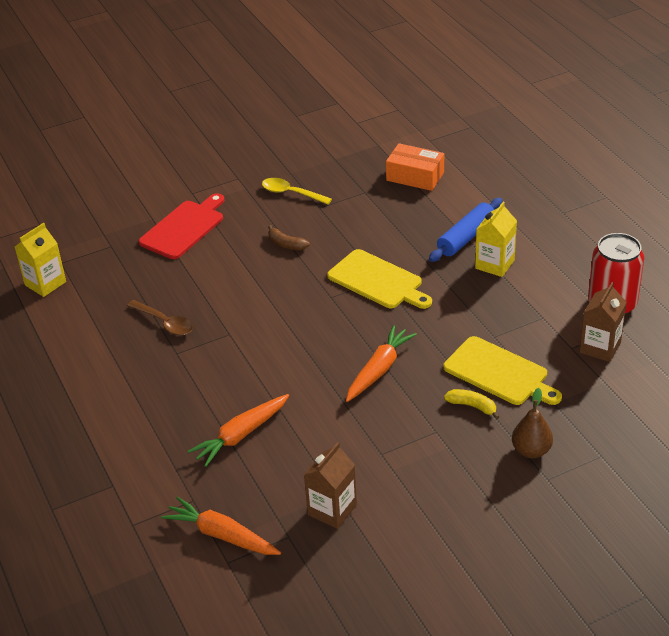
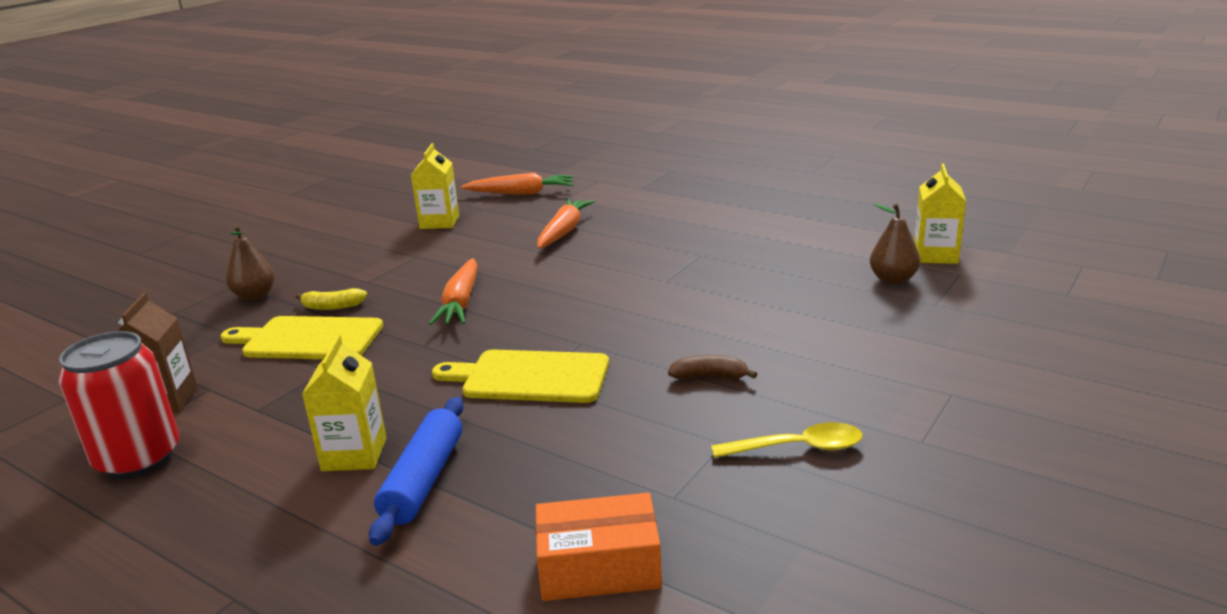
camera: 150 degrees right, 15 degrees down
(102, 273) = (893, 280): none -> brown pear
(165, 323) = (748, 268): brown spoon -> none
(184, 228) = (881, 349): red cutting board -> none
(332, 510) = (439, 222): brown carton -> yellow carton

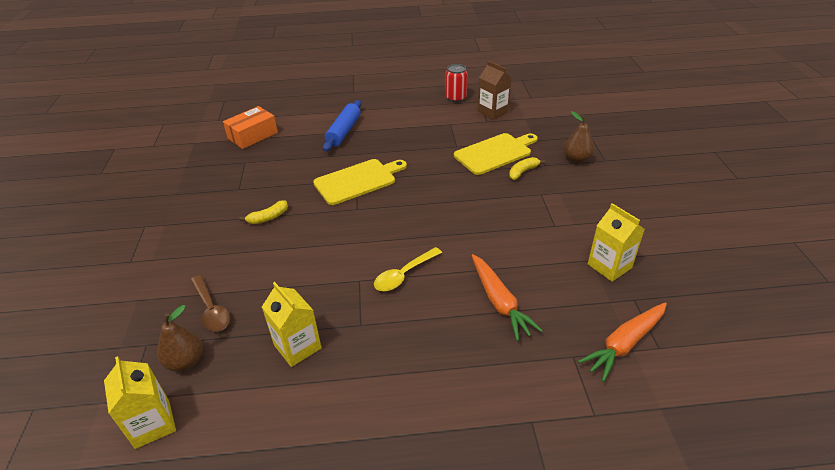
camera: 140 degrees right, 15 degrees up
(138, 458) = (455, 98): red can -> red can, size x0.63
(354, 454) = (383, 127): yellow carton -> yellow carton (297, 346)
(423, 480) = (344, 131): blue rolling pin -> blue rolling pin turned 45 degrees clockwise
(460, 303) = (460, 204): orange carrot -> none
(710, 377) = (268, 218): brown banana -> yellow banana
(798, 448) = (203, 199): yellow spoon -> yellow spoon (404, 275)
(848, 307) = (211, 310): none -> brown spoon

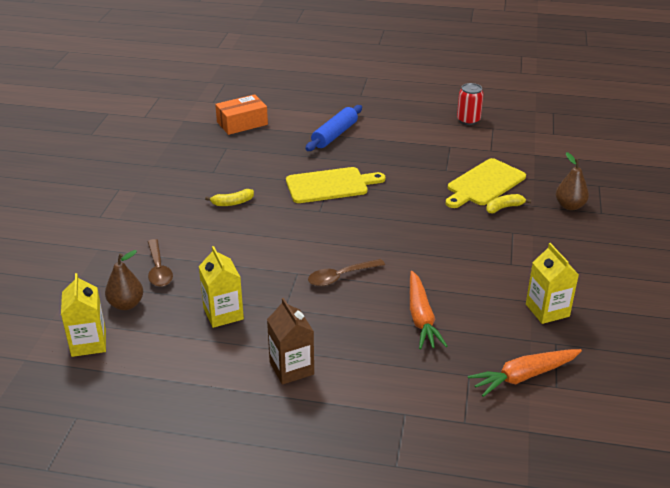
camera: 15 degrees right, 5 degrees down
(404, 275) = (340, 277): yellow spoon -> brown spoon
(492, 111) = (502, 141): brown carton -> brown carton (291, 368)
(495, 153) = (484, 184): yellow cutting board -> yellow cutting board turned 150 degrees clockwise

